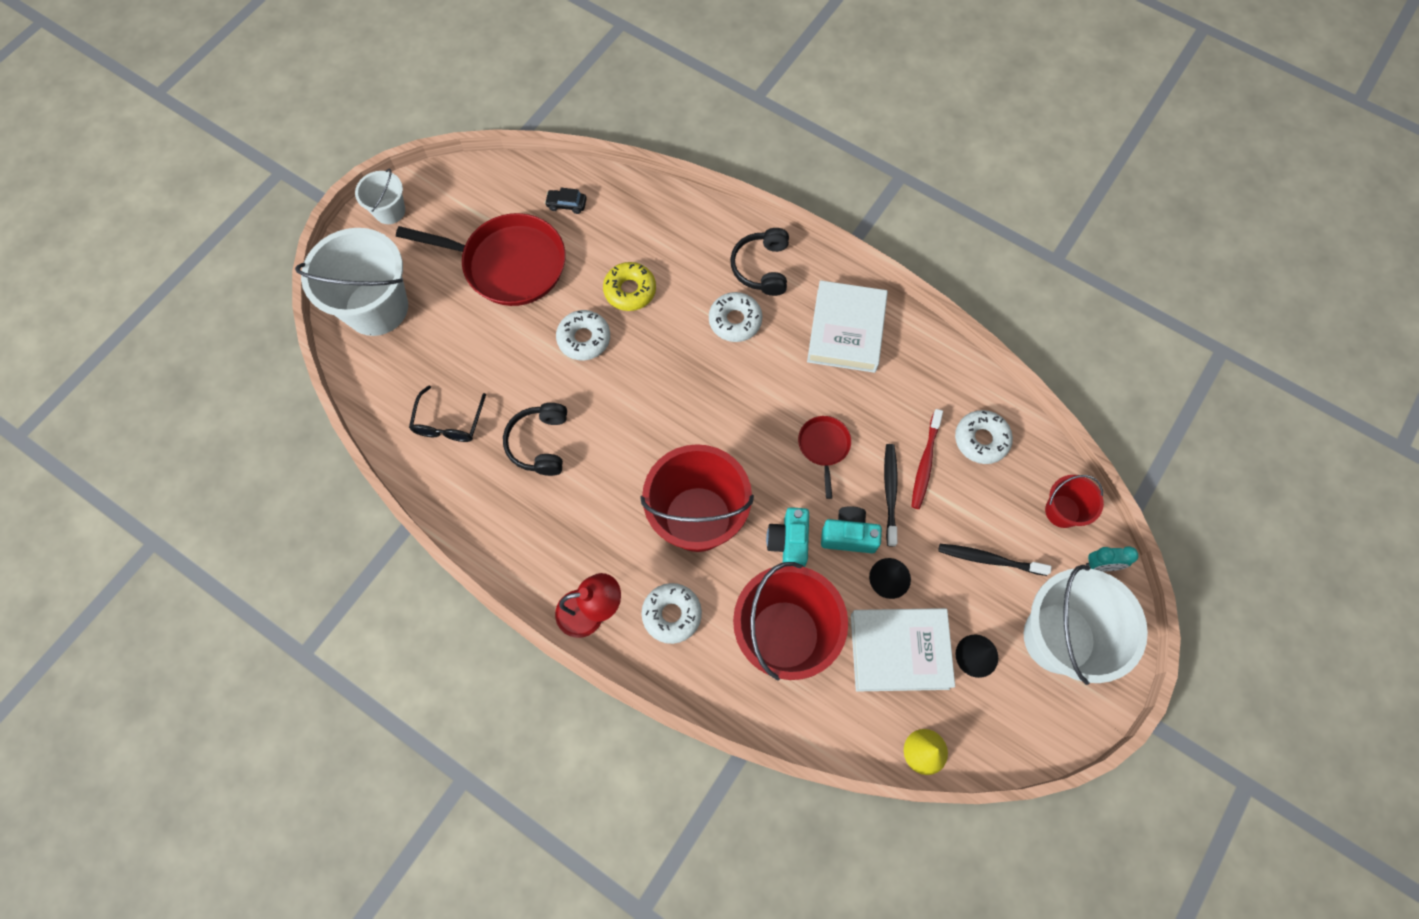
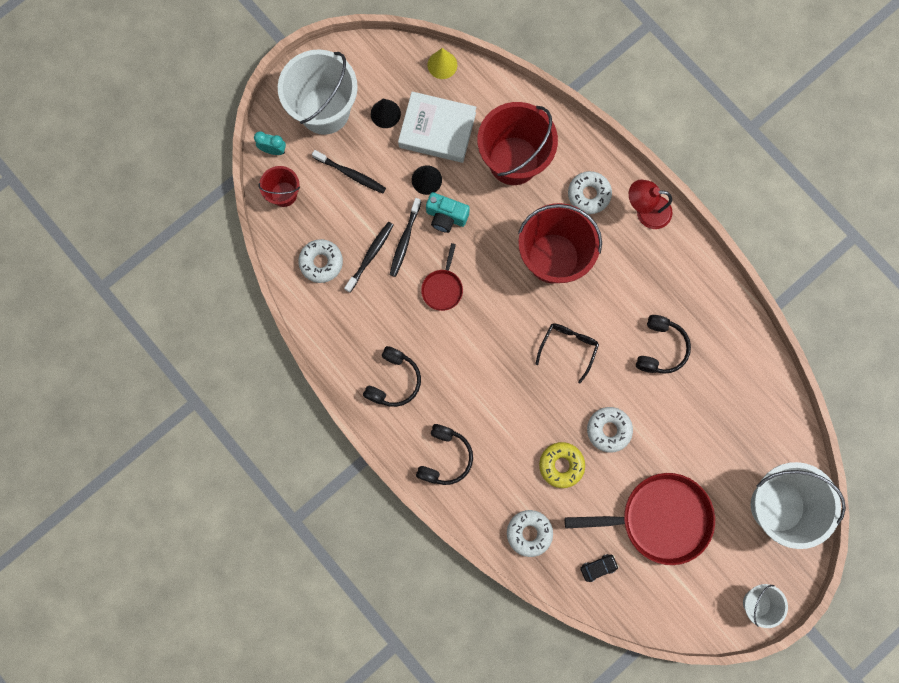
camera: 165 degrees left, 10 degrees up
(448, 423) = (729, 384): black glasses -> black glasses (568, 347)
(508, 264) = (659, 519): red pan -> red pan turned 150 degrees clockwise
(566, 204) = (598, 567): black car -> black car turned 45 degrees counterclockwise
(735, 321) = (481, 413): white donut -> white donut (529, 533)
(788, 543) = (491, 223): turquoise camera -> none
(846, 330) = (393, 380): white book -> black headphones
(925, 463) = (370, 256): red toothbrush -> black toothbrush

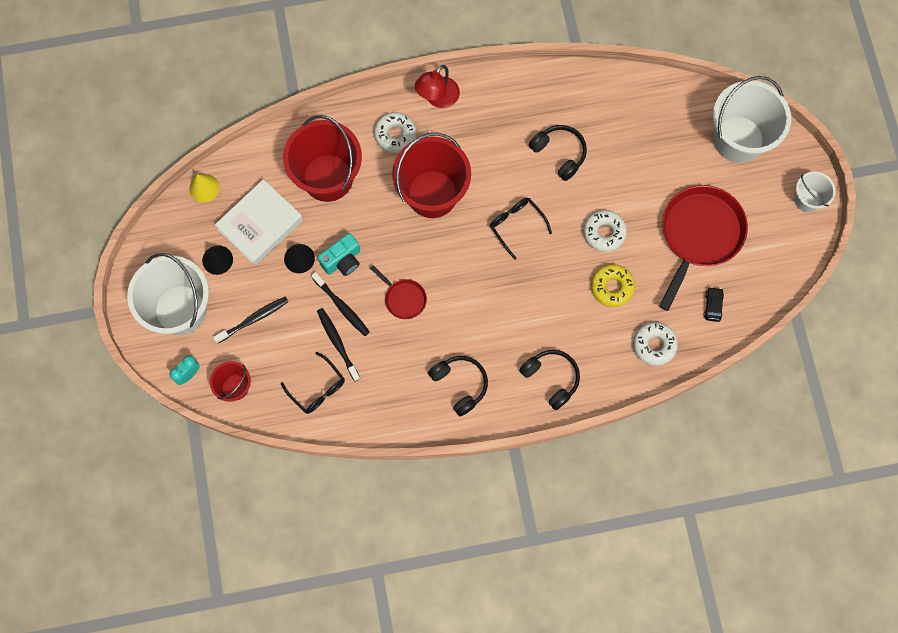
camera: 60 degrees left, 5 degrees down
(321, 262) = (317, 389): white donut -> black glasses

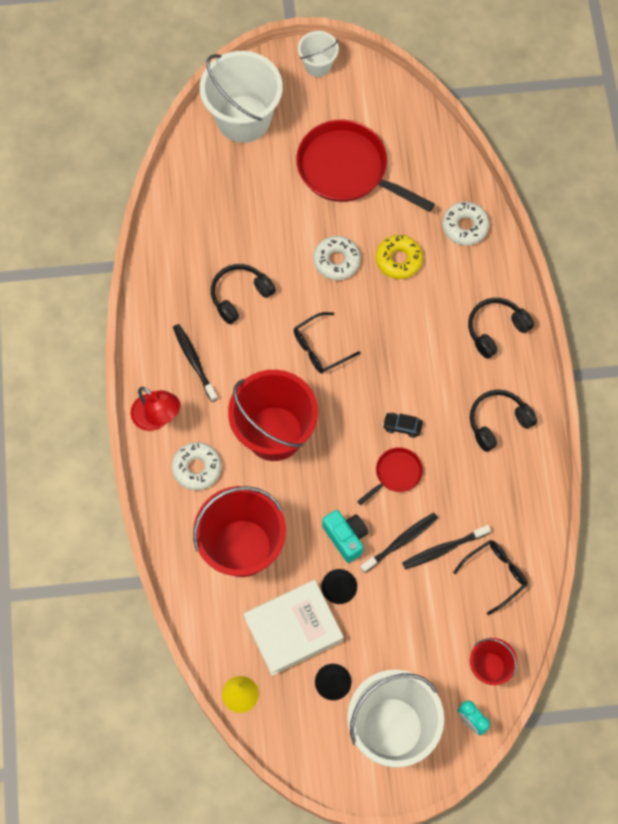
camera: 85 degrees left, 5 degrees down
(253, 319) = (409, 642): black toothbrush -> black toothbrush (194, 361)
(260, 224) = (293, 629): white book -> white book turned 75 degrees counterclockwise
(713, 306) = (426, 166): black car -> black car (402, 426)

